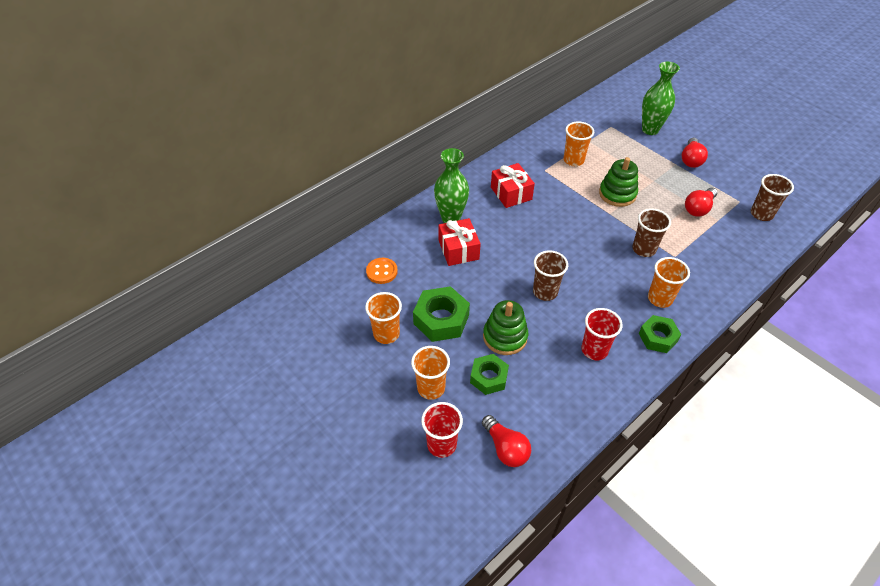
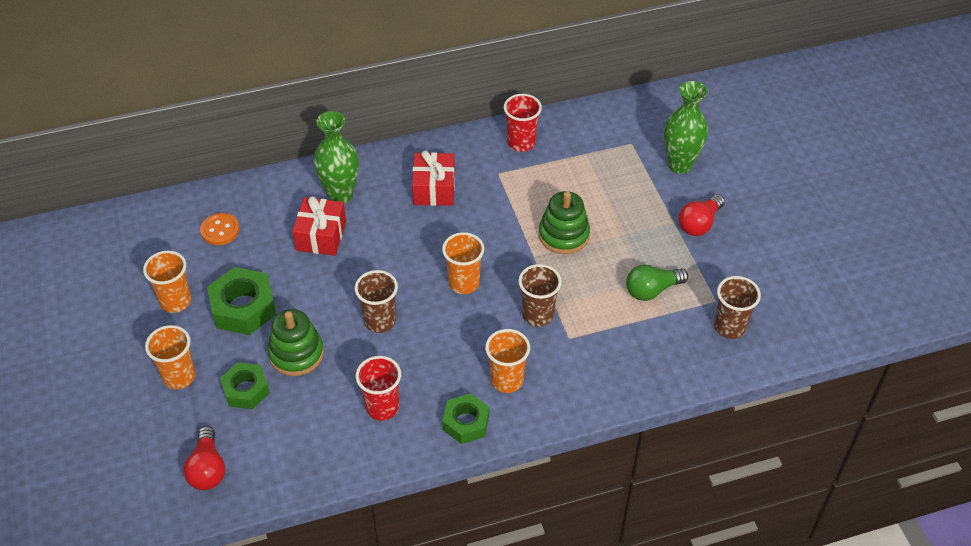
camera: 25 degrees right, 0 degrees up
(441, 444) = (148, 437): red cup -> red cup (521, 143)
(573, 160) = (544, 173): orange cup -> orange cup (464, 283)
(698, 208) = (652, 290): red light bulb -> green light bulb

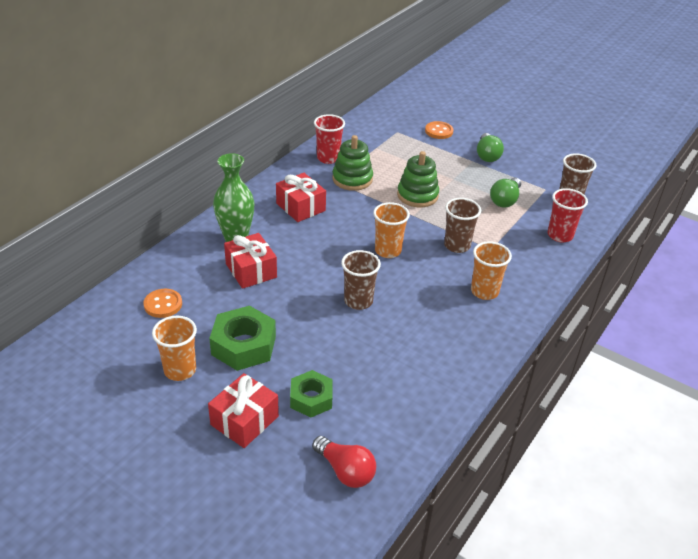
camera: 40 degrees left, 10 degrees down
(179, 376) = (244, 420): orange cup -> red gift
(296, 354) = (322, 353): green stacking toy -> green stacking toy (352, 179)
(382, 407) = (425, 352): red cup -> red cup (560, 235)
(466, 423) = (490, 330): green nut -> none
(679, 165) = (439, 131): green vase -> orange button
(699, 223) = (487, 155): red light bulb -> green light bulb

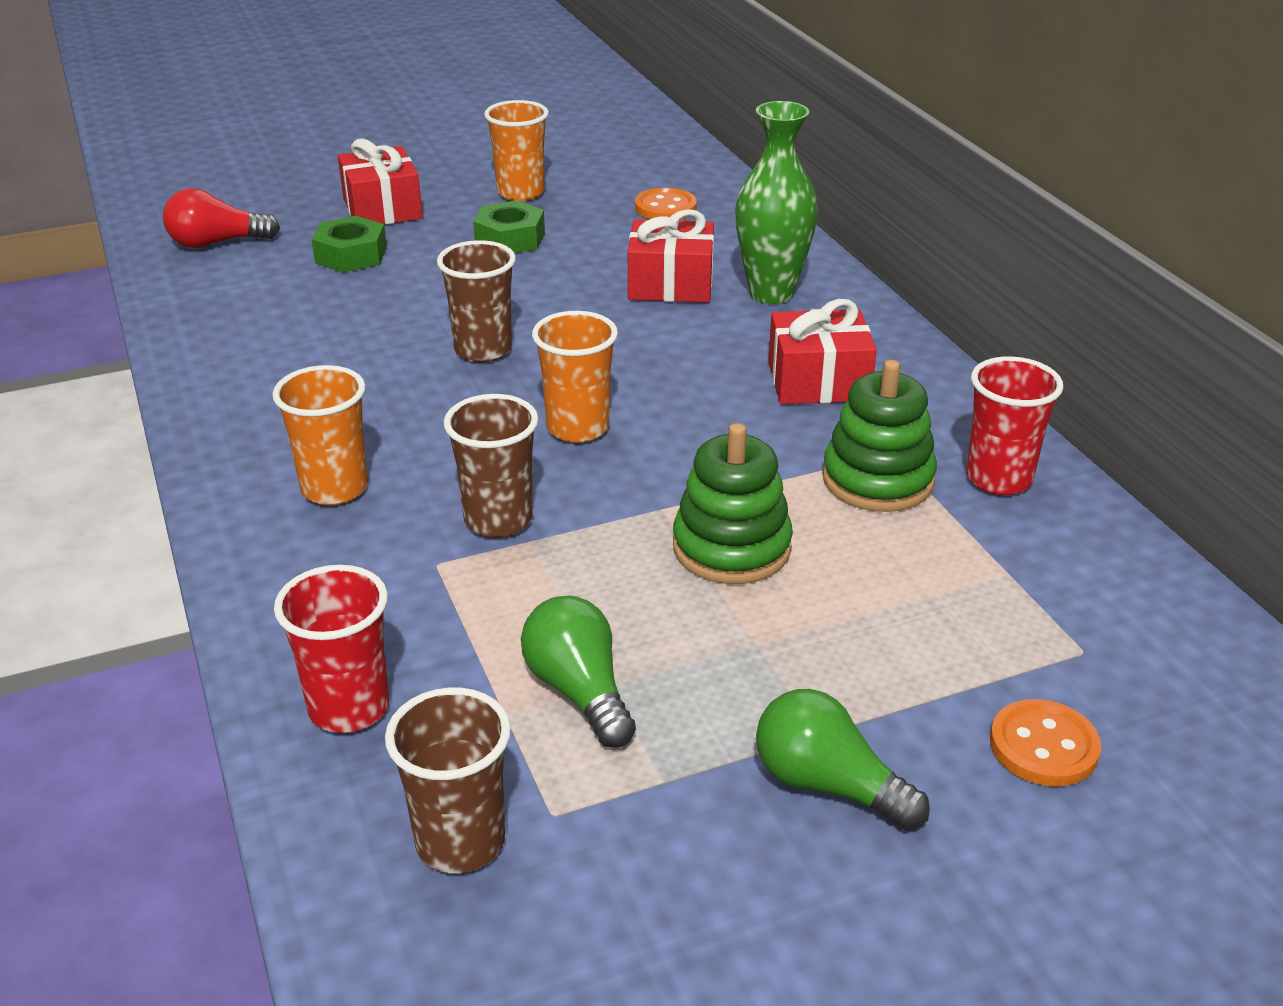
camera: 125 degrees right, 5 degrees down
(243, 345) = (510, 238): green nut -> green nut, size x0.66

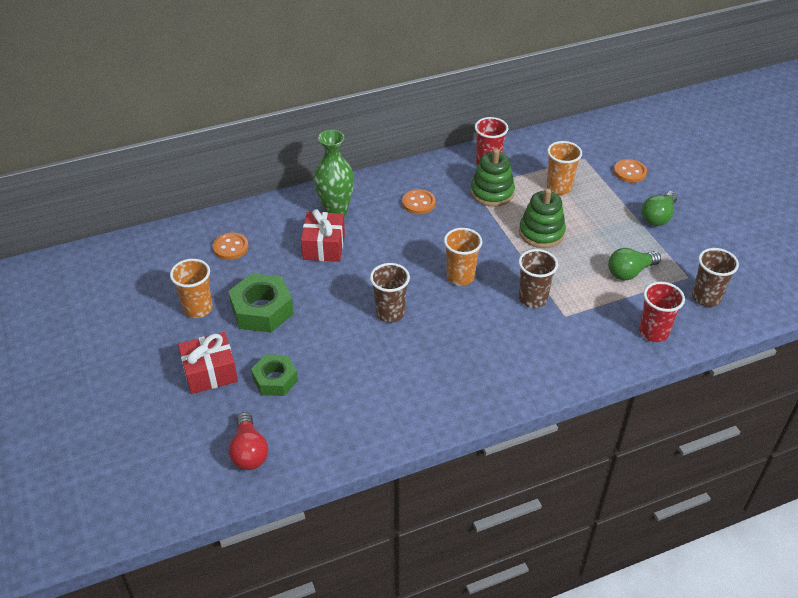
camera: 90 degrees left, 10 degrees up
(334, 488) = (516, 355): orange cup -> orange cup (559, 187)
(510, 238) = (262, 310): green nut -> green nut, size x1.51
(818, 381) = (418, 203): red gift -> orange button

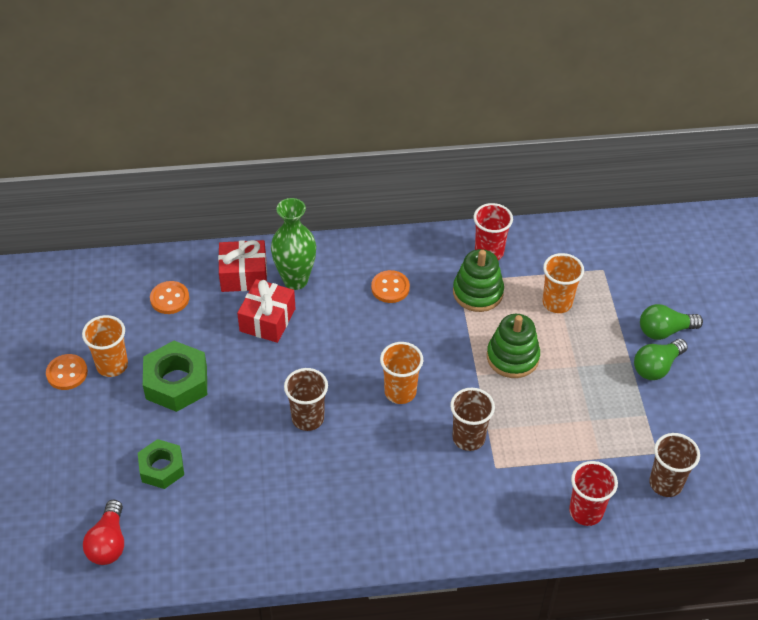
camera: 15 degrees right, 5 degrees up
(210, 372) = (100, 443): red gift -> red gift (244, 275)
(629, 172) = (649, 300): orange button -> orange button (67, 373)
(630, 272) = (592, 430): green light bulb -> green light bulb (664, 331)

